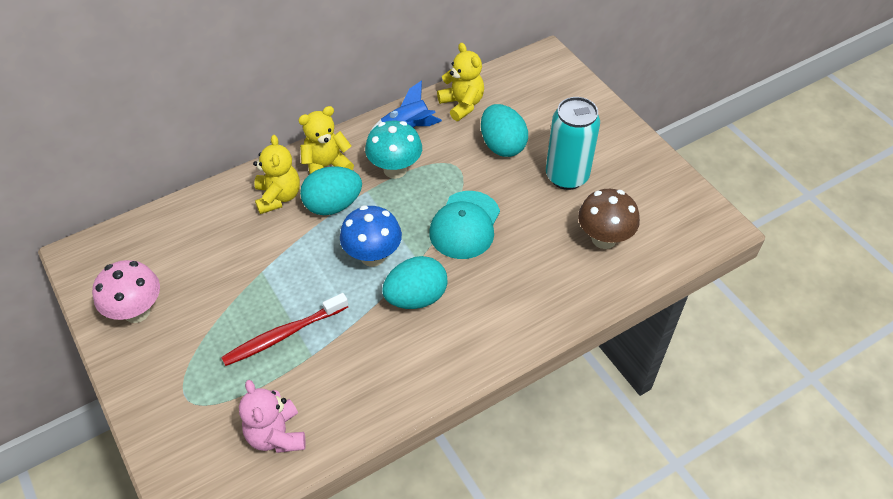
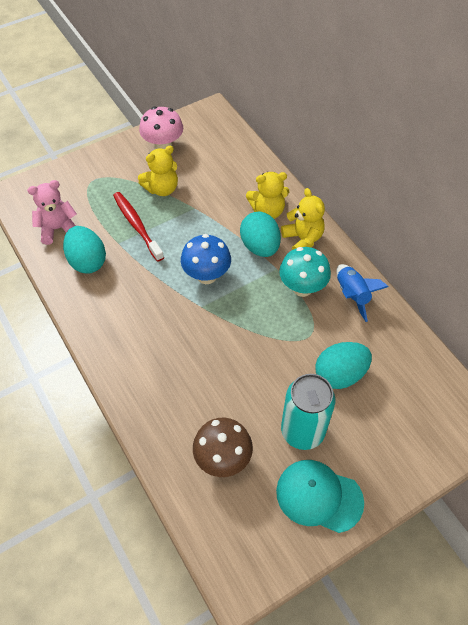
camera: 90 degrees right, 5 degrees up
(416, 297) = (164, 306): turquoise egg -> turquoise egg (87, 261)
(462, 104) = (393, 340): yellow teddy bear -> yellow teddy bear (162, 188)
(465, 225) = (239, 341): turquoise cap -> turquoise cap (319, 496)

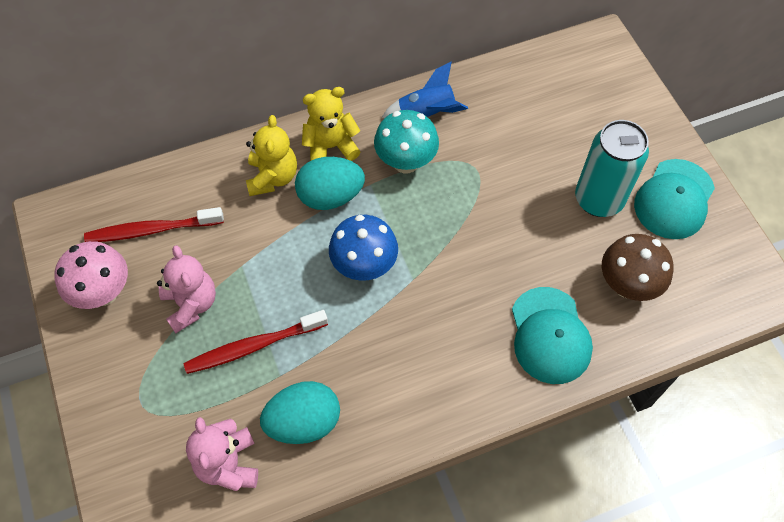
camera: 80 degrees left, 5 degrees up
(162, 188) = (191, 304): yellow teddy bear -> pink teddy bear
(168, 403) = (550, 335): none -> turquoise cap
(211, 158) = (152, 230): none -> red toothbrush
(340, 374) = (531, 149): turquoise egg -> none

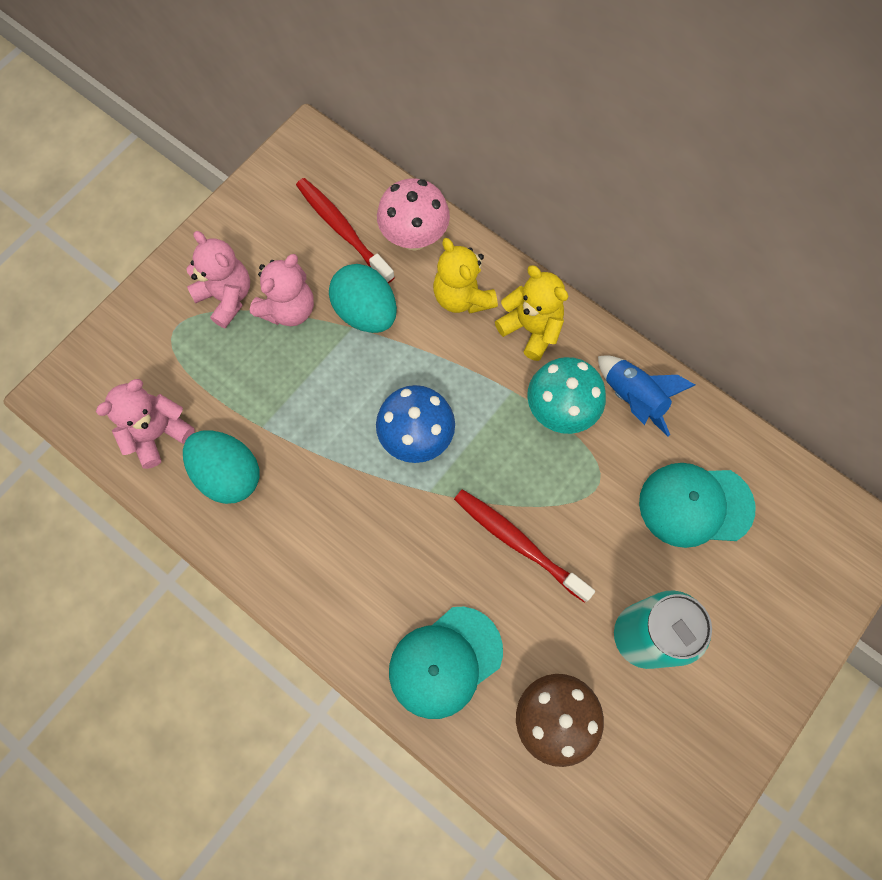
camera: 60 degrees right, 10 degrees up
(104, 293) = (259, 232): pink mushroom -> pink mushroom (414, 237)
(144, 347) = (226, 297): none -> pink teddy bear
(253, 346) = (277, 387): red toothbrush -> red toothbrush (518, 543)
(272, 177) = (462, 297): yellow teddy bear -> yellow teddy bear turned 90 degrees clockwise
(330, 196) = (474, 362): turquoise egg -> turquoise egg (366, 312)
(674, 199) = (699, 723): turquoise cap -> turquoise cap (695, 505)

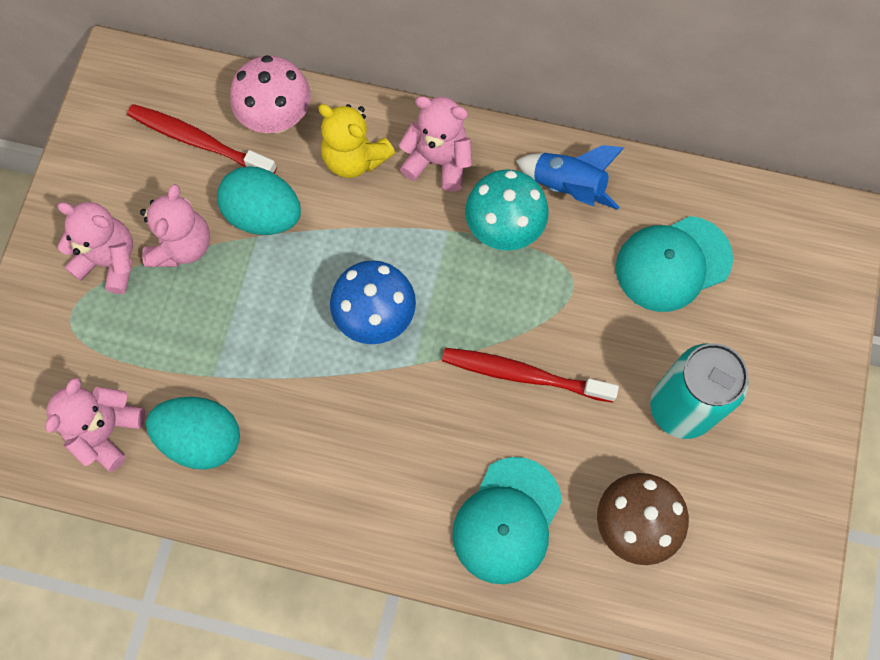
camera: 25 degrees left, 0 degrees up
(531, 329) = (438, 161): yellow teddy bear -> pink teddy bear

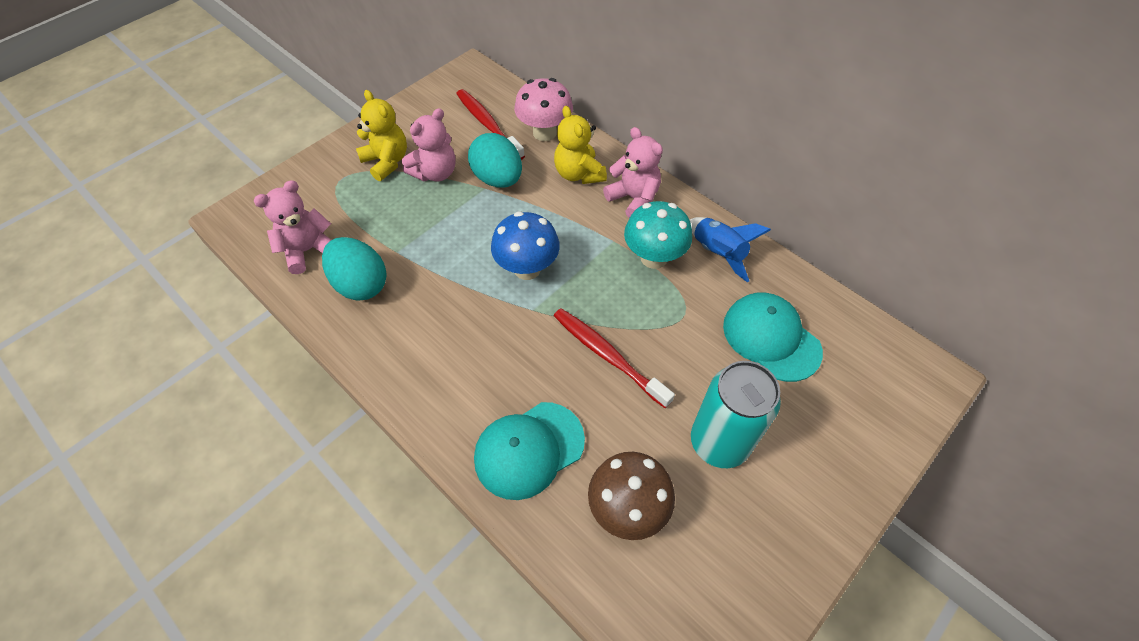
camera: 30 degrees right, 15 degrees down
(110, 261) = (387, 162): pink teddy bear -> yellow teddy bear
(673, 263) = (771, 338): turquoise cap -> turquoise cap turned 45 degrees clockwise

